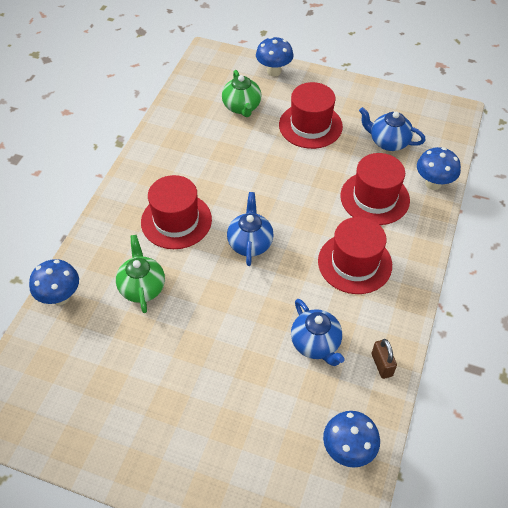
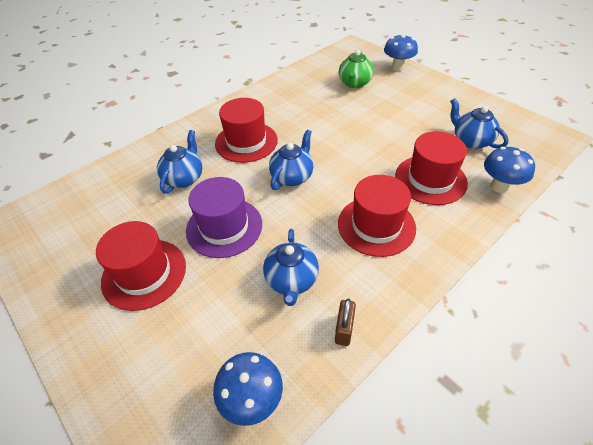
camera: 30 degrees right, 5 degrees down
(60, 297) = (123, 163): blue mushroom -> none
(142, 287) = (184, 178): green teapot -> blue teapot
(222, 321) = (224, 227): none -> purple hat
(310, 125) = (404, 110): red hat -> red hat (144, 273)

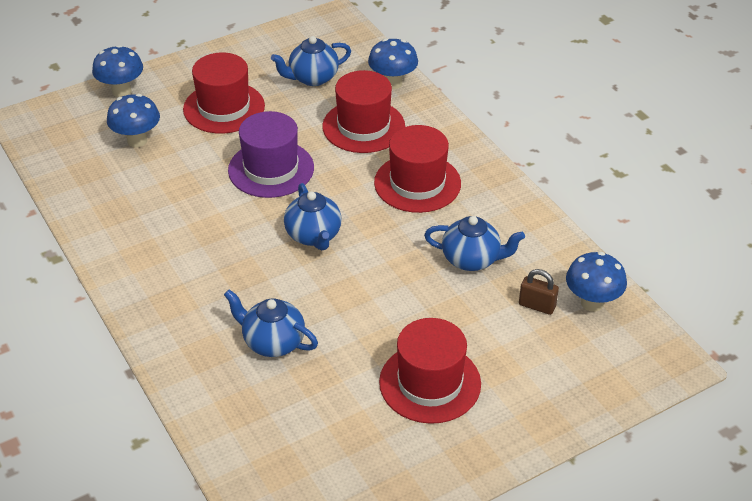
camera: 80 degrees left, 5 degrees down
(224, 227) = (379, 307): purple hat -> purple hat (271, 169)
(246, 142) = (221, 271): red hat -> red hat (224, 108)
(292, 177) = (313, 236): blue teapot -> blue teapot turned 150 degrees counterclockwise
(344, 329) = (536, 232): brown padlock -> brown padlock (537, 306)
(354, 83) = (137, 141): green teapot -> blue mushroom

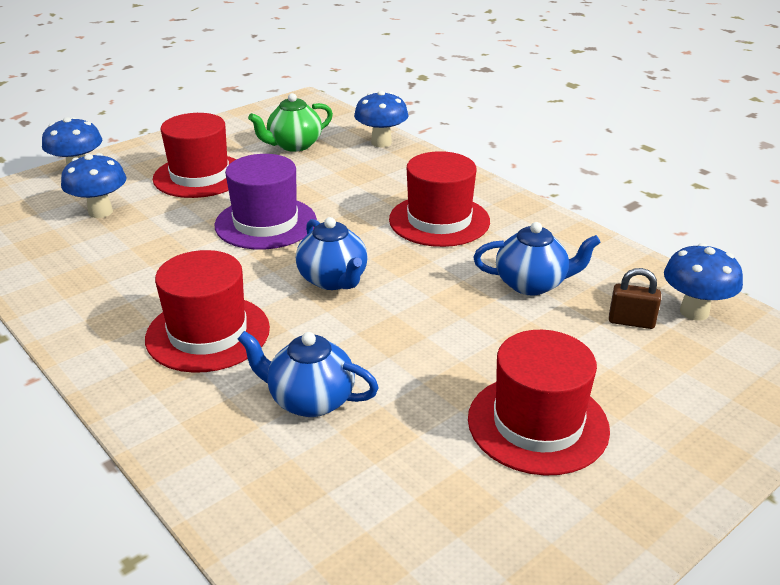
camera: 10 degrees left, 10 degrees down
(312, 78) = (294, 145): blue teapot -> green teapot
(363, 126) = (361, 178): red hat -> red hat (208, 333)

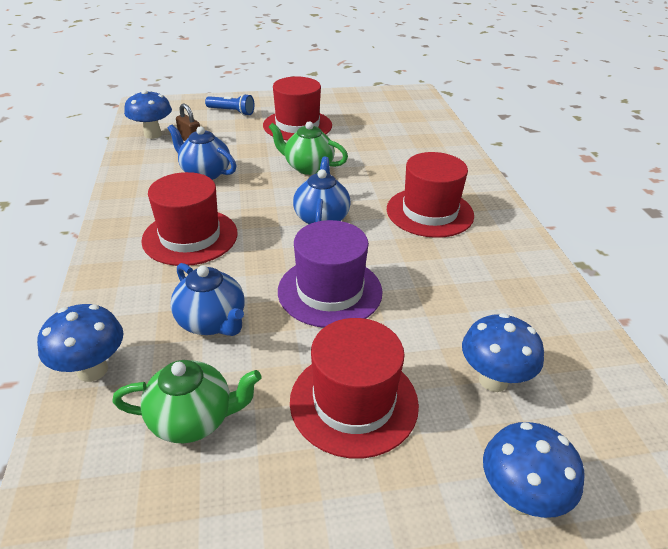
camera: 150 degrees left, 5 degrees up
(310, 400) = (391, 163): blue teapot -> blue teapot (212, 322)
(422, 342) = (308, 167): none -> green teapot
(683, 409) = (232, 112): none -> blue flashlight

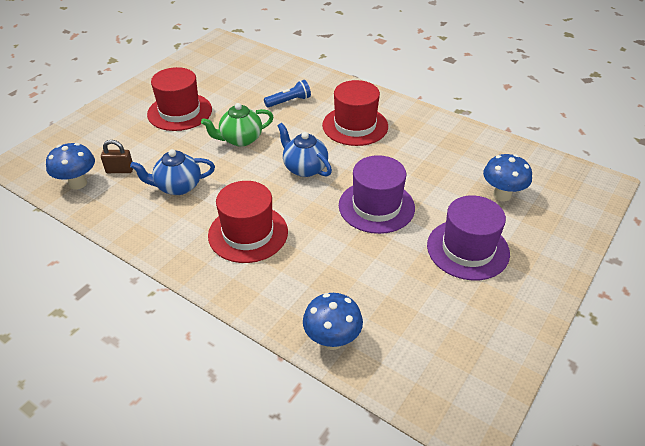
camera: 45 degrees left, 5 degrees up
(193, 419) = (418, 315): green teapot -> none
(212, 322) = (347, 268): blue teapot -> none
(232, 112) = (108, 128): blue flashlight -> blue flashlight (289, 101)
(354, 402) = (467, 249): red hat -> purple hat
(519, 498) = (570, 234): blue mushroom -> none

